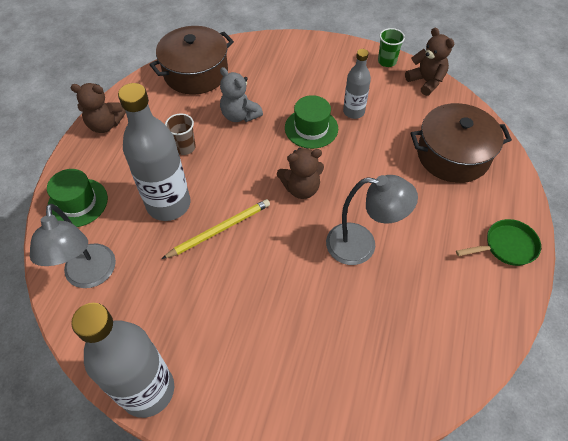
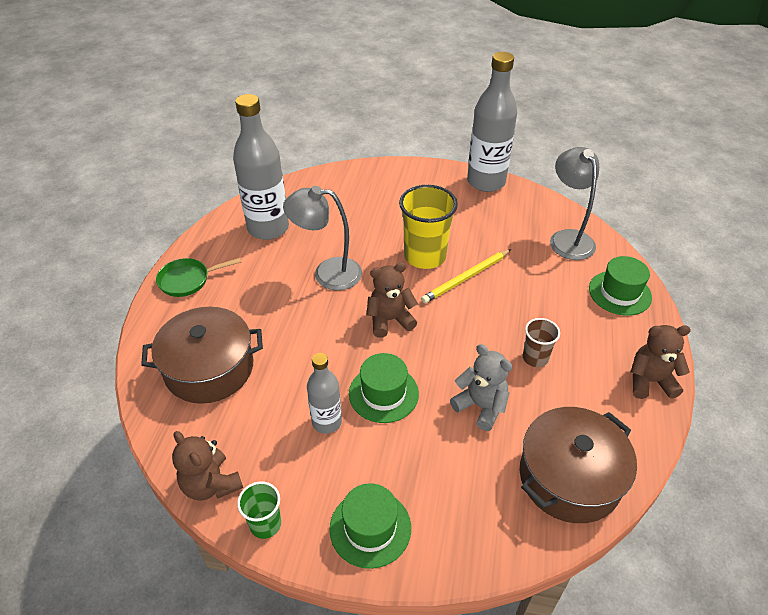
camera: 175 degrees right, 10 degrees down
(168, 204) = (526, 297): grey bottle -> grey bottle (268, 228)
(256, 261) = (425, 256): none -> yellow cup
(324, 56) = (370, 528): none -> green hat

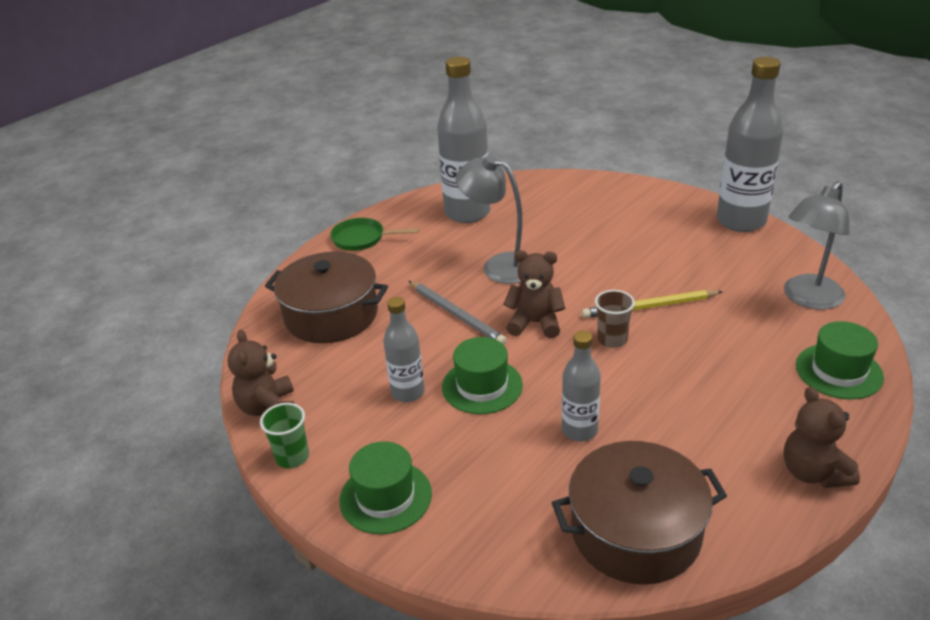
camera: 30 degrees right, 10 degrees down
(321, 332) = (456, 314): none -> grey pencil
(425, 256) = (616, 275): yellow cup -> none
(481, 406) = (579, 430): grey teddy bear -> grey bottle
(535, 358) = (678, 404): brown cup -> brown cup (612, 339)
(567, 238) = (807, 299): grey lamp -> grey lamp turned 150 degrees counterclockwise
(650, 381) = (813, 472): brown teddy bear -> brown teddy bear turned 135 degrees counterclockwise

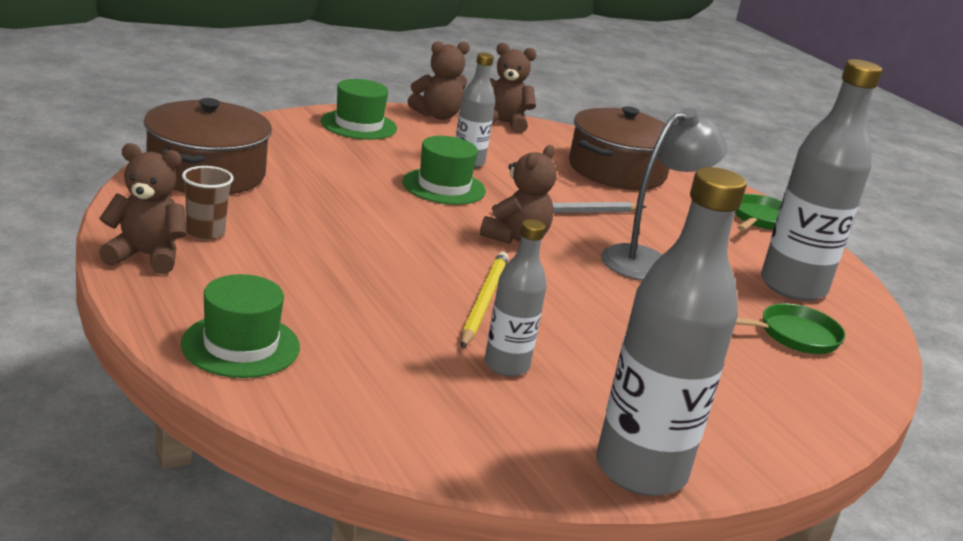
camera: 105 degrees right, 10 degrees down
(292, 457) = (437, 115): green cup -> brown teddy bear
(537, 204) = (793, 336): none -> green pan
(579, 430) = (337, 197): grey bottle -> grey bottle (506, 365)
(612, 339) = (447, 259): brown cup -> brown cup (205, 232)
(807, 299) = (389, 407): grey lamp -> none

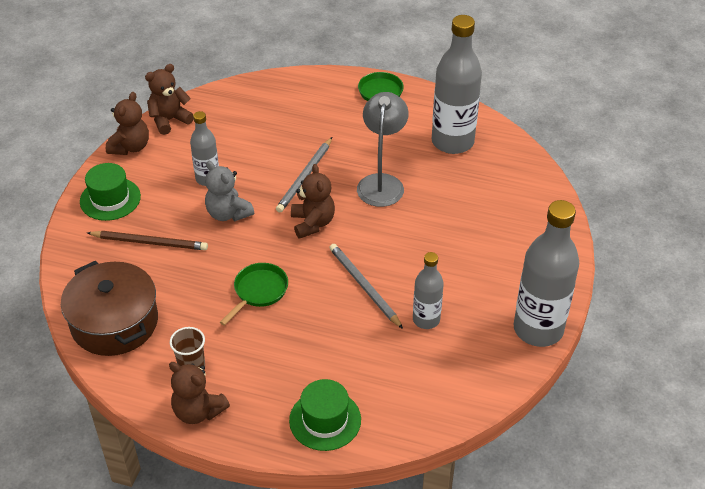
camera: 40 degrees left, 20 degrees up
(146, 256) = (198, 411): brown teddy bear -> brown teddy bear turned 105 degrees counterclockwise
(338, 159) = (150, 242): none -> brown pencil
(444, 187) = (228, 213): green hat -> grey teddy bear
(484, 301) = (364, 286): yellow pencil -> grey pencil
(617, 170) = (276, 113): brown pot -> none
(793, 336) = (491, 181): green pan -> green pan (259, 291)

